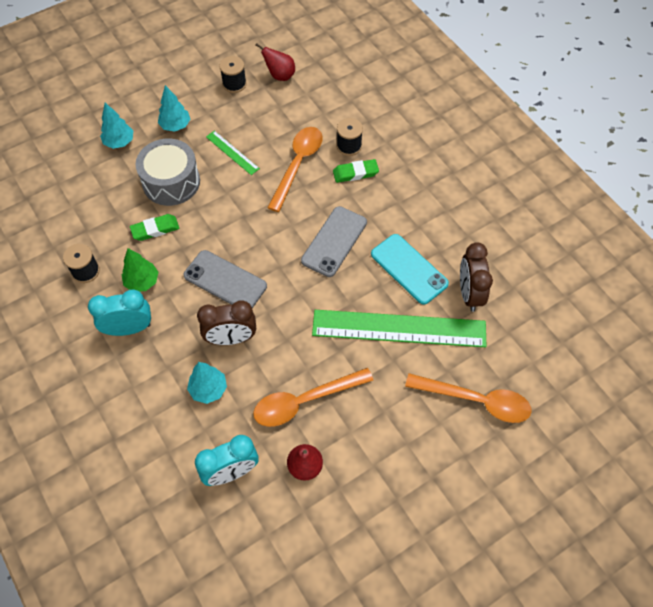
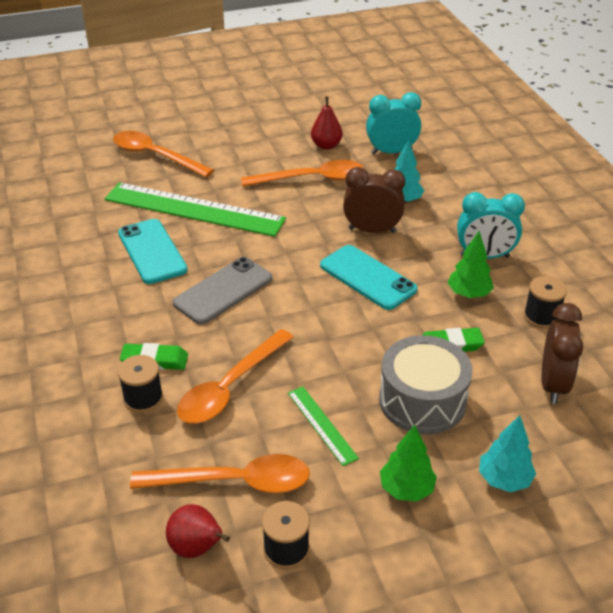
camera: 165 degrees left, 20 degrees down
(175, 126) = (406, 489): turquoise tree -> green tree
(225, 281) = (367, 277): grey phone -> turquoise phone
(273, 110) = (234, 482): none -> orange spoon
(469, 294) = (103, 221): brown clock -> brown clock (553, 384)

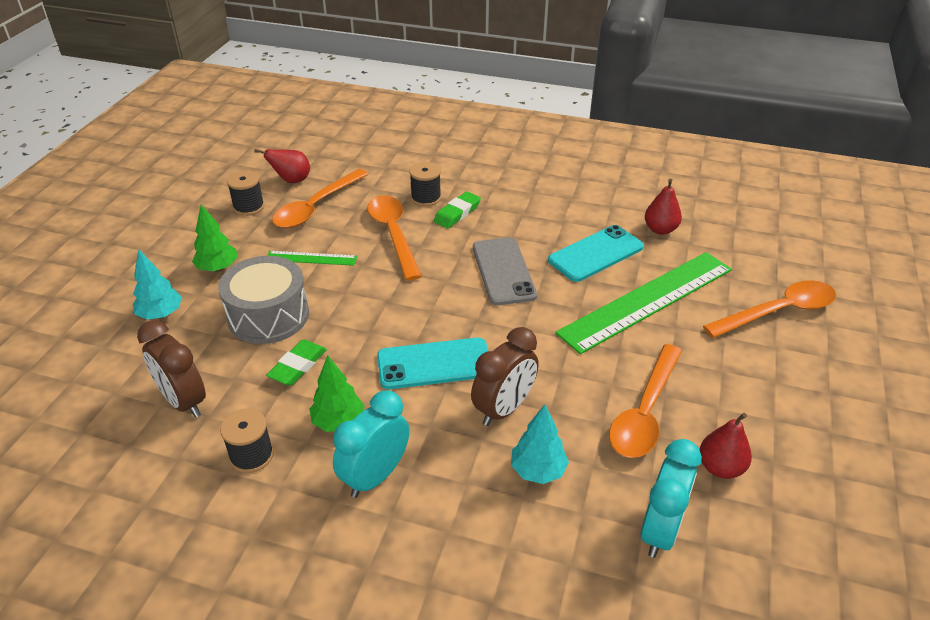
camera: 125 degrees right, 0 degrees up
(84, 230) = (660, 229): none -> red pear
(152, 251) = (596, 254): turquoise phone -> turquoise phone turned 45 degrees counterclockwise

